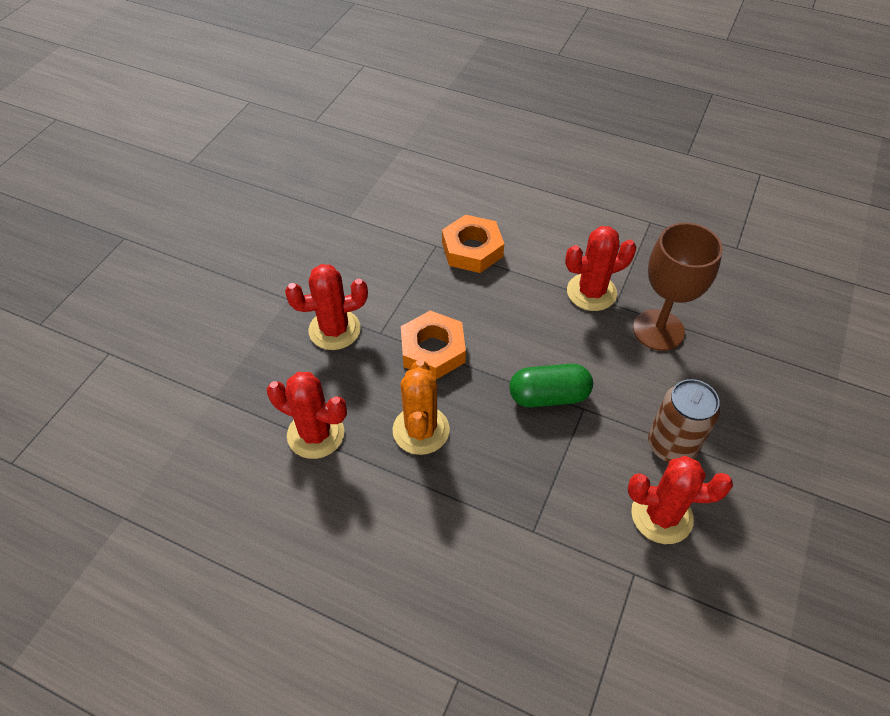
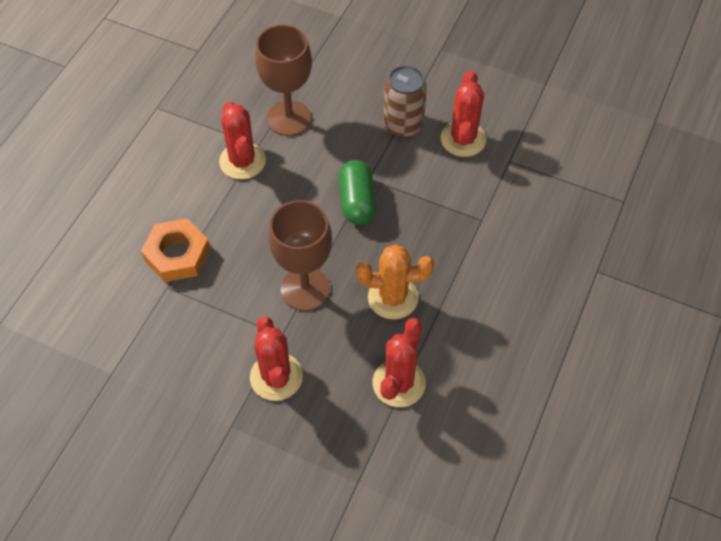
camera: 90 degrees left, 5 degrees up
(433, 350) = (305, 289): orange nut -> brown goblet

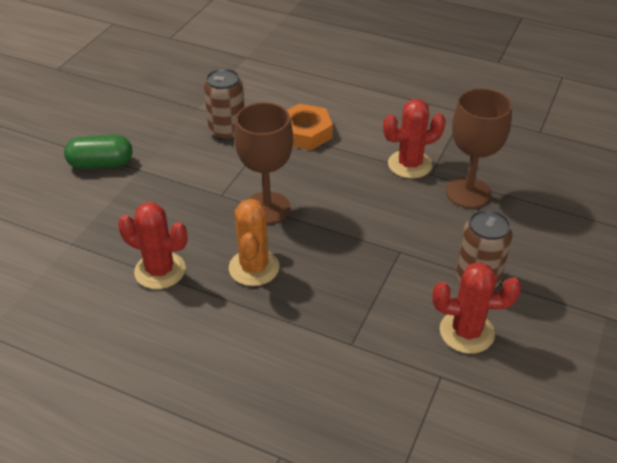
camera: 90 degrees right, 15 degrees down
(165, 336) = (227, 131): none -> brown can
(276, 377) = (180, 192): red cactus -> none
(357, 201) = (369, 242): green capsule -> green capsule (101, 164)

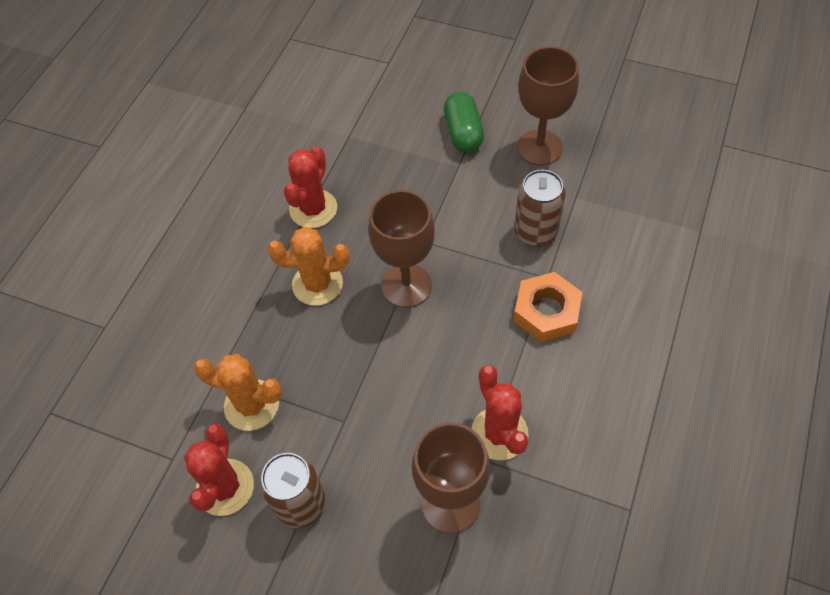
camera: 90 degrees right, 15 degrees up
(138, 122) = (539, 147): none -> brown goblet
(383, 315) = (251, 405): none -> orange cactus

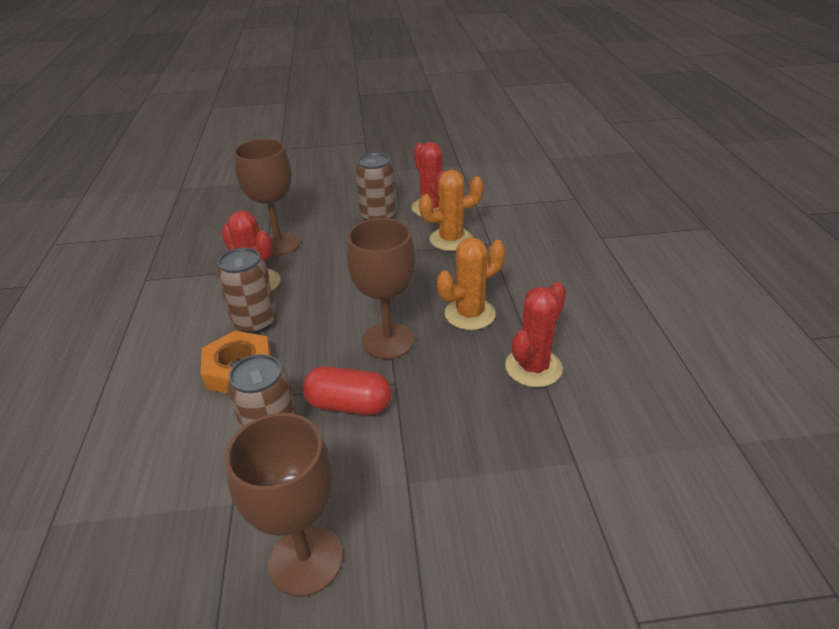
camera: 150 degrees right, 20 degrees down
(313, 209) = (533, 367): red cactus -> red cactus turned 45 degrees clockwise
(463, 133) = (429, 535): green capsule -> none
(469, 237) = (349, 404): none -> red capsule
(517, 368) = (255, 322): none -> brown can

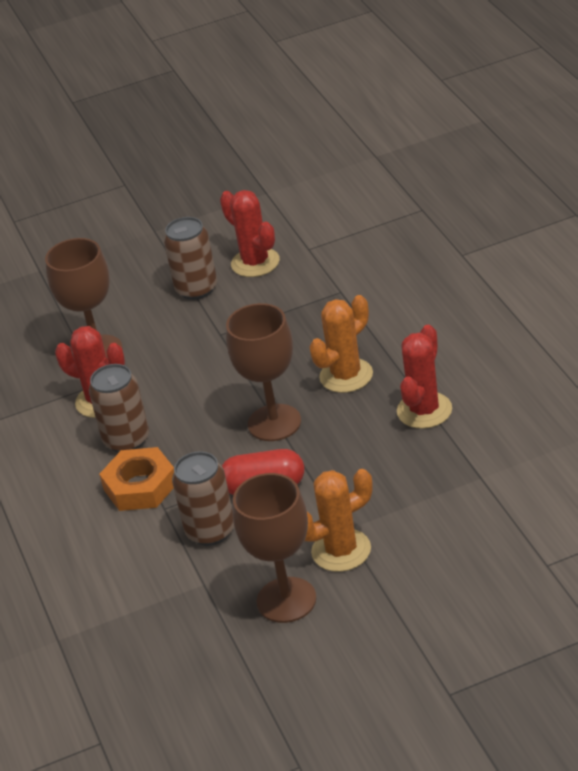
camera: 10 degrees left, 0 degrees up
(451, 239) = (294, 298): orange cactus -> orange cactus (341, 550)

